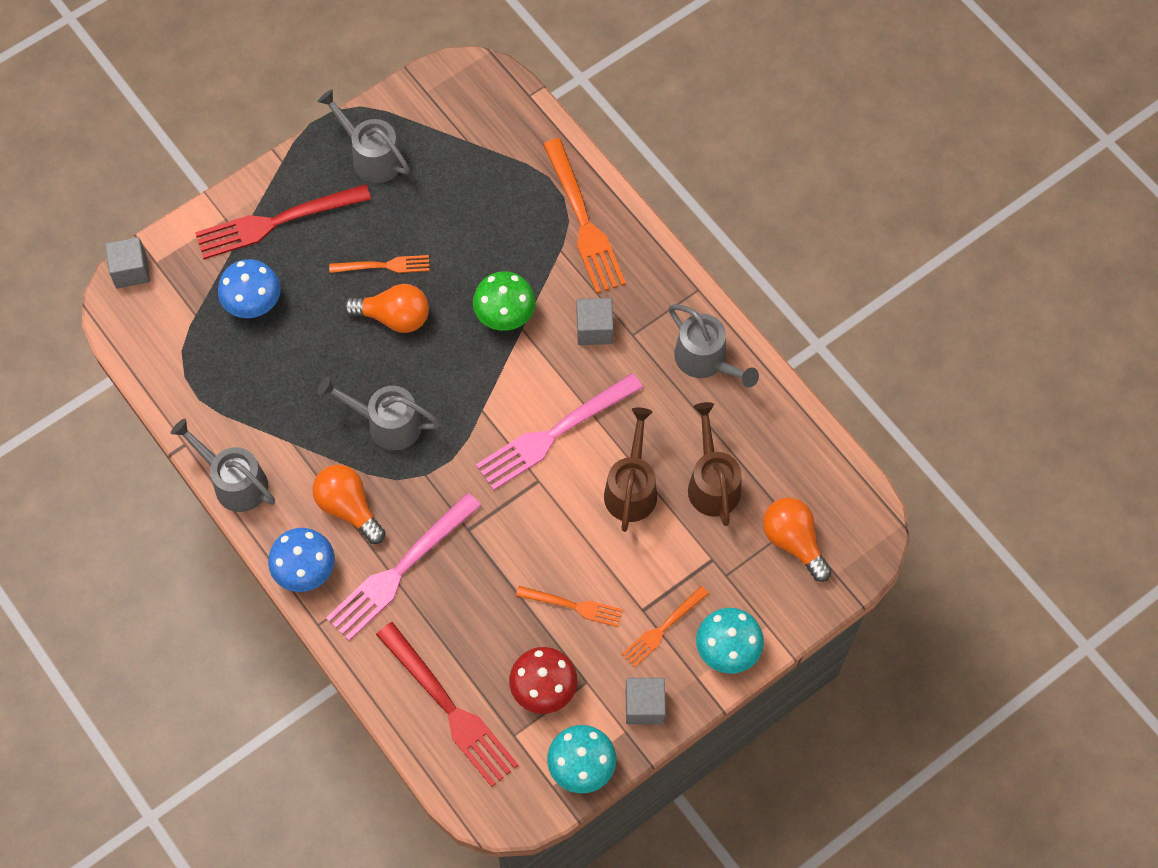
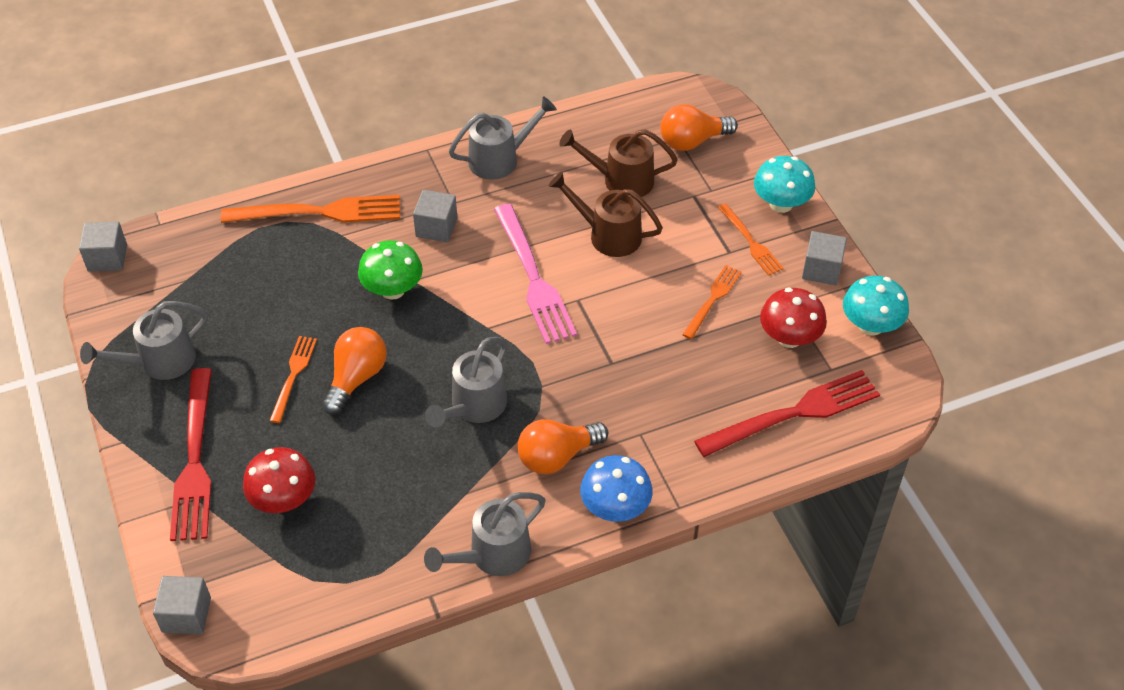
camera: 75 degrees left, 15 degrees down
(253, 303) = (284, 499): blue mushroom -> red mushroom
(399, 571) = (640, 426): pink fork -> none
(476, 70) = (107, 258): none -> grey cube

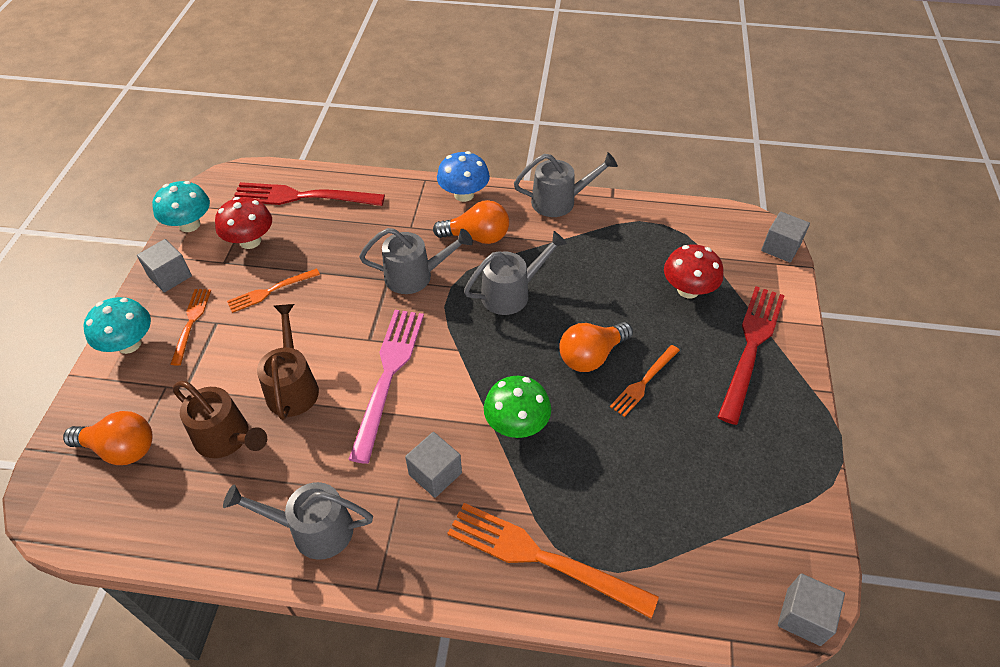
camera: 150 degrees left, 0 degrees up
(159, 362) = (765, 452): grey watering can -> grey watering can (416, 276)
(608, 235) = (292, 386): brown watering can -> brown watering can turned 150 degrees counterclockwise

